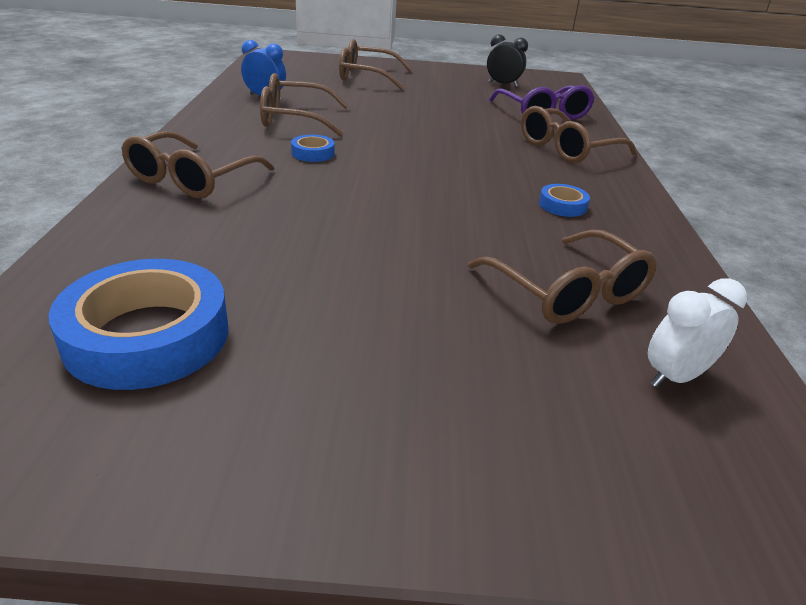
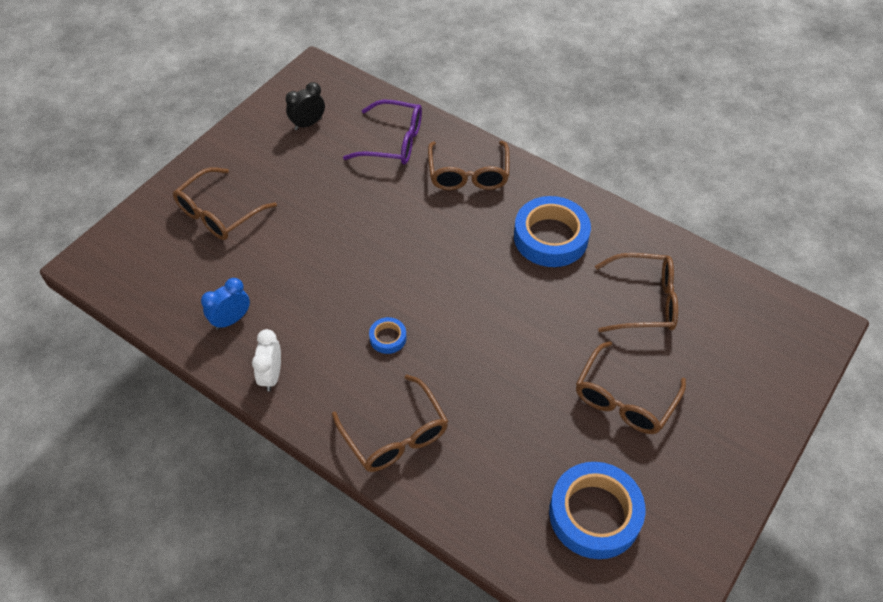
camera: 55 degrees left, 20 degrees up
(294, 119) = (304, 320): brown glasses -> brown glasses (624, 399)
(562, 205) = (550, 237): blue tape -> blue tape, size x2.19
(676, 376) = (726, 306): white clock -> white clock (271, 375)

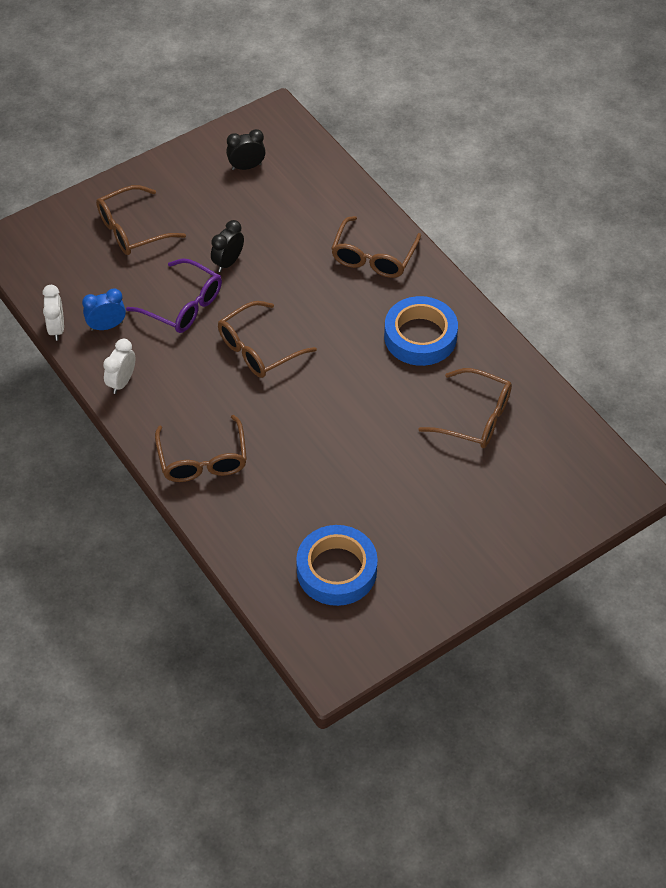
camera: 20 degrees right, 0 degrees up
(178, 339) = (57, 328): none -> white clock
(330, 218) = (228, 262): none -> black clock
(388, 338) = (232, 380): blue tape -> none
(393, 142) = (318, 206): purple glasses -> purple glasses (183, 305)
(624, 399) = (411, 492): brown glasses -> brown glasses (258, 349)

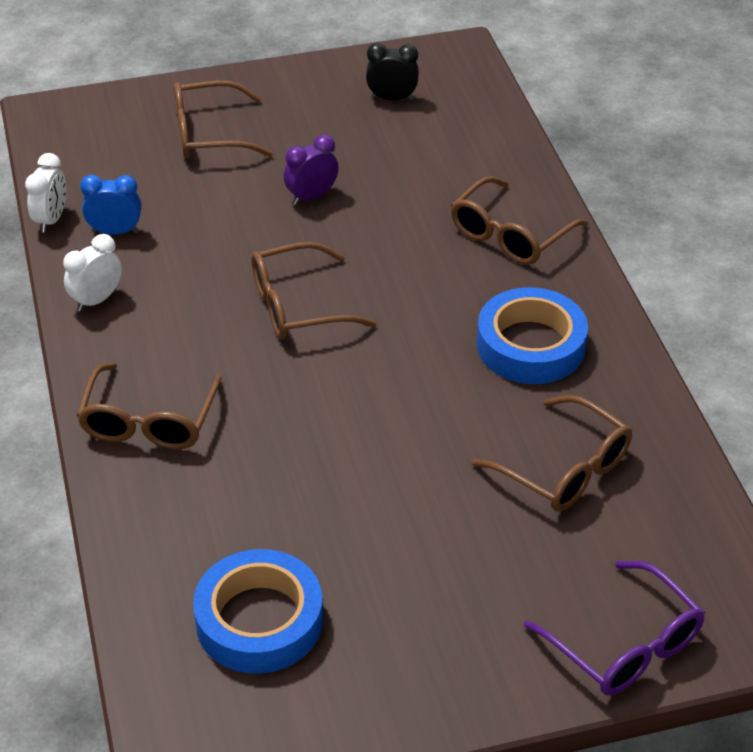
camera: 20 degrees right, 10 degrees down
(183, 305) = (226, 232): purple glasses -> purple glasses (625, 645)
(228, 262) = (311, 197): black clock -> purple clock

